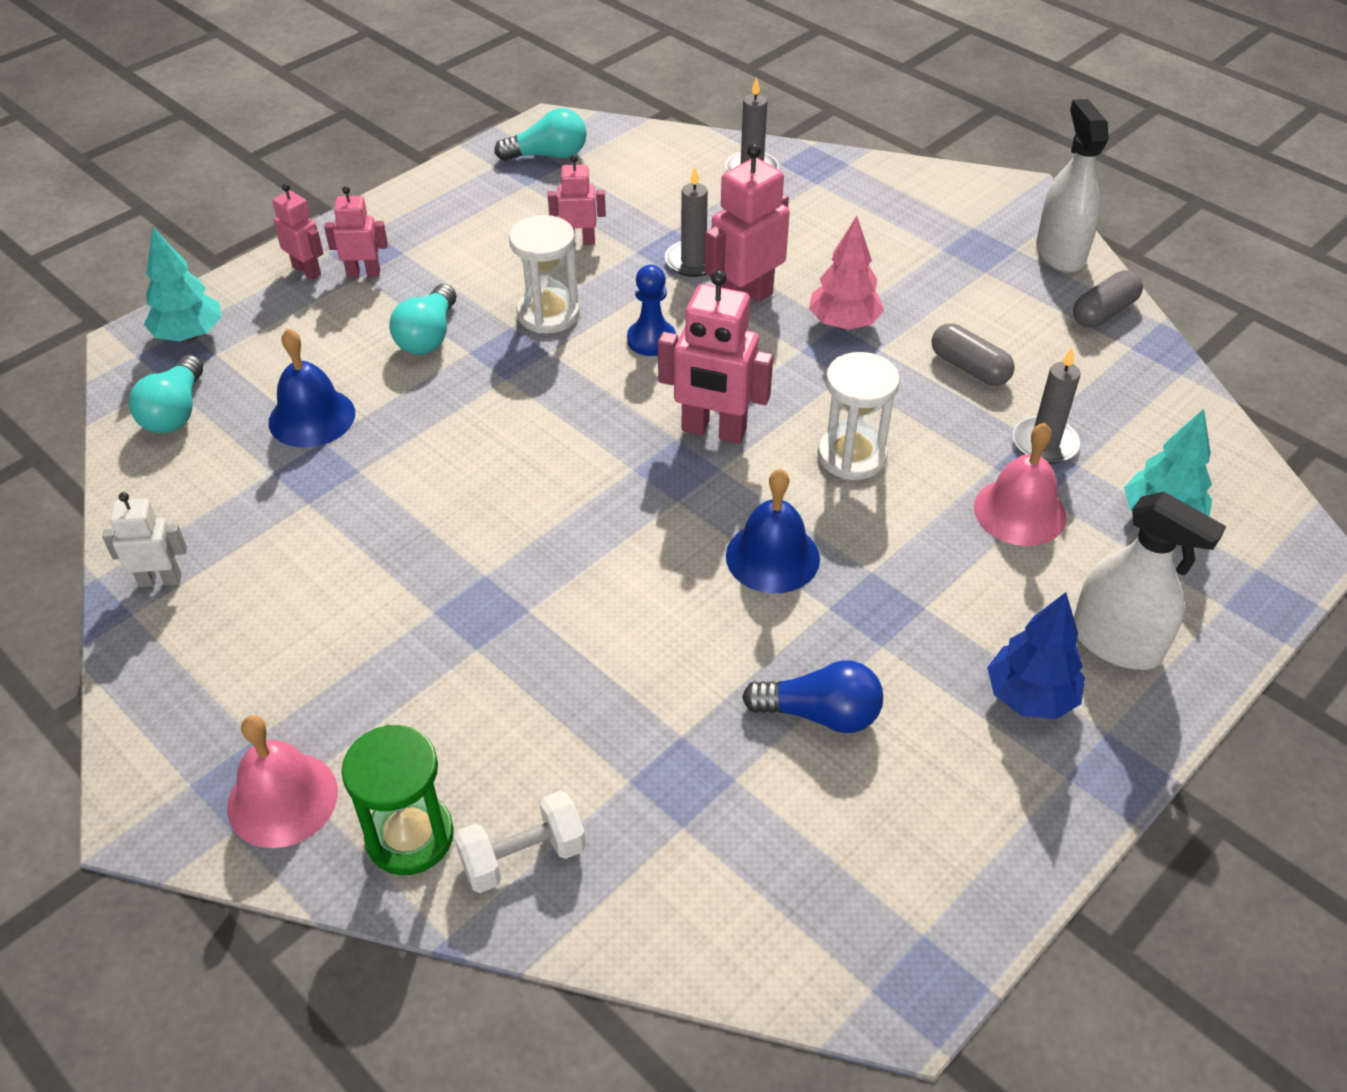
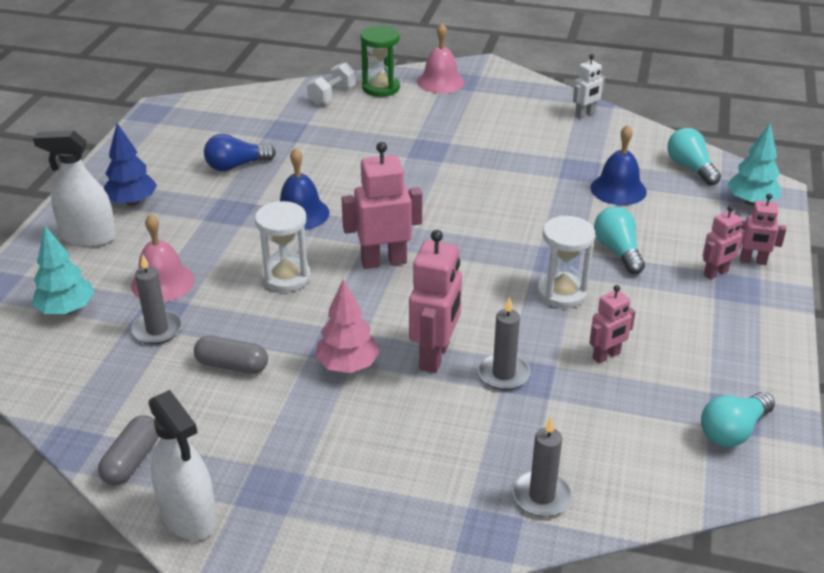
camera: 150 degrees right, 10 degrees down
(651, 340) = (475, 301): blue pawn -> none

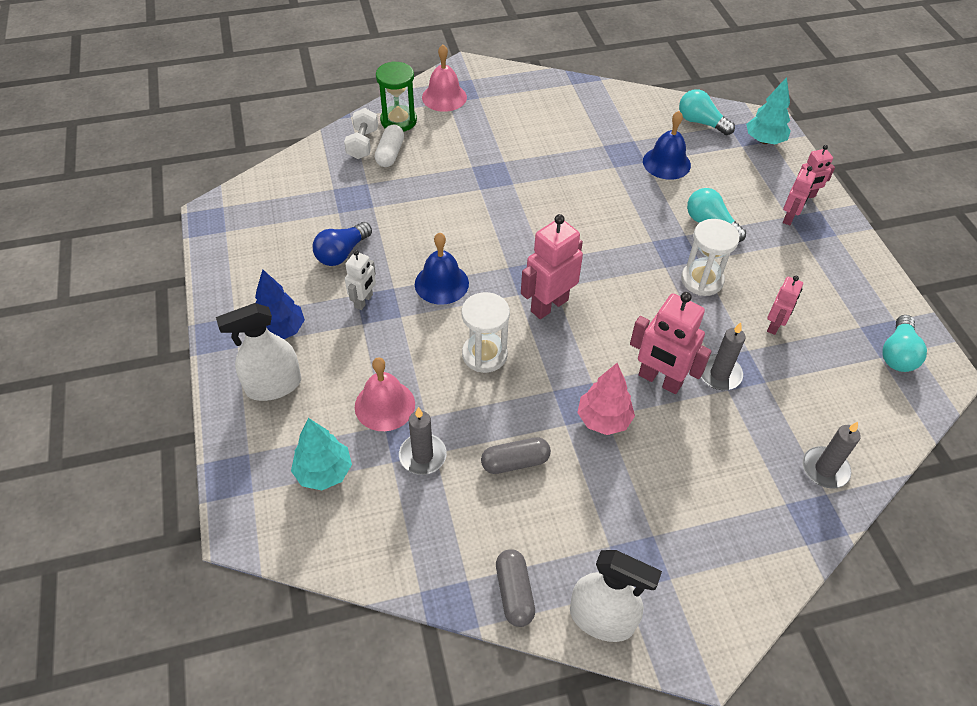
camera: 30 degrees left, 15 degrees up
(349, 109) = (390, 154): none -> white capsule
(435, 356) = (659, 380): pink robot -> pink robot turned 135 degrees clockwise
(585, 114) = (586, 94): white robot -> white robot (364, 301)

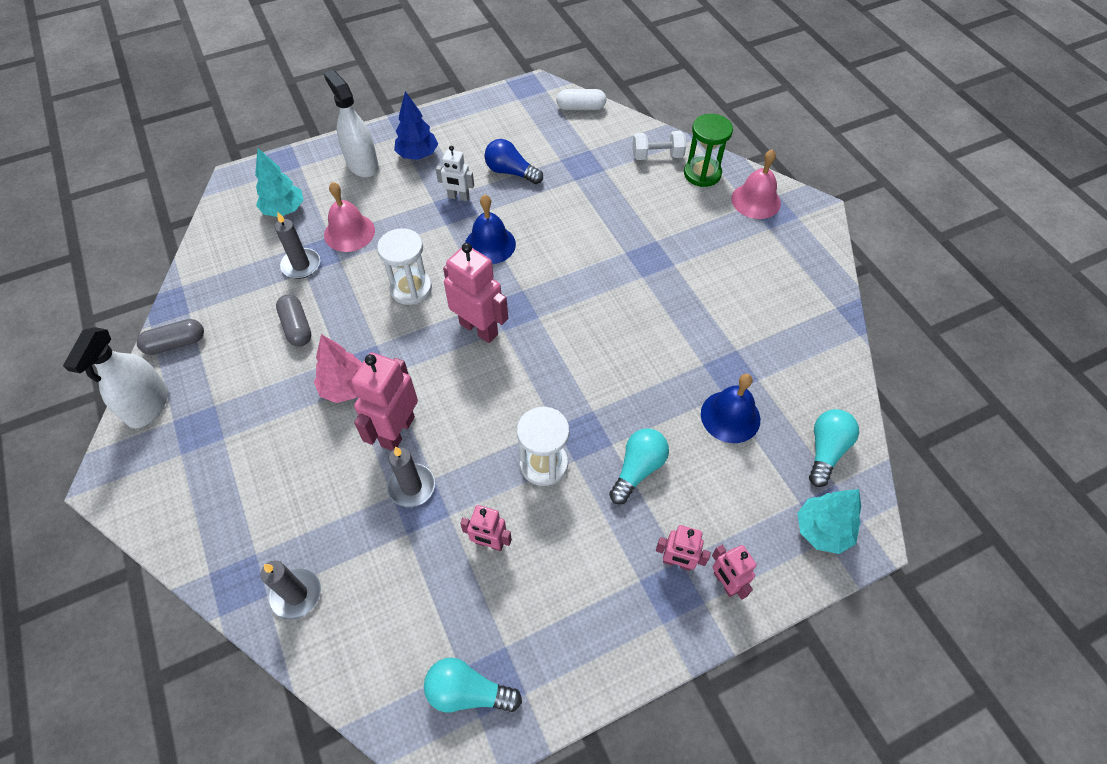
camera: 80 degrees right, 5 degrees up
(390, 154) = (651, 177): white capsule -> white capsule (581, 108)

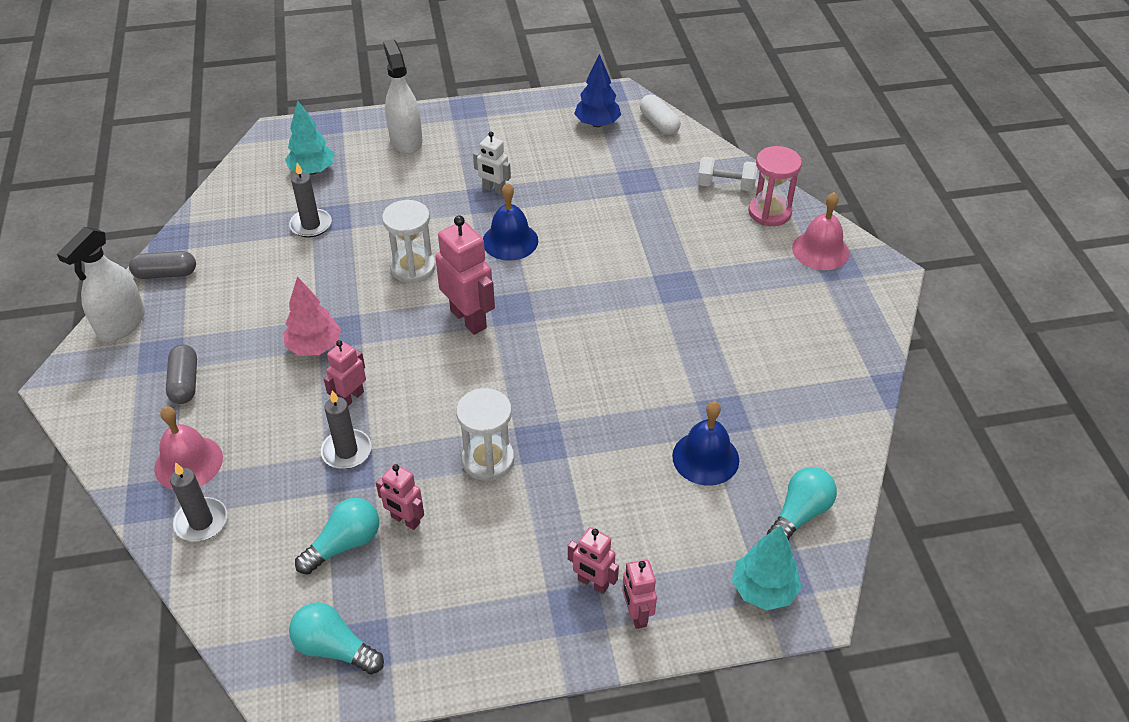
camera: 15 degrees right, 10 degrees down
(297, 327) = (286, 281): grey capsule -> grey capsule (185, 382)
(349, 232) = (370, 203): pink bell -> pink bell (188, 463)
(397, 431) = (351, 397): pink robot -> pink robot, size x0.58
(418, 155) = (466, 141): blue tree -> blue tree (597, 124)
(511, 172) = (558, 174): blue light bulb -> none
(581, 108) = (659, 123): white capsule -> white capsule turned 45 degrees clockwise
(638, 469) = (585, 486): turquoise light bulb -> turquoise light bulb (344, 544)
(702, 174) = (769, 212): green hourglass -> pink hourglass

